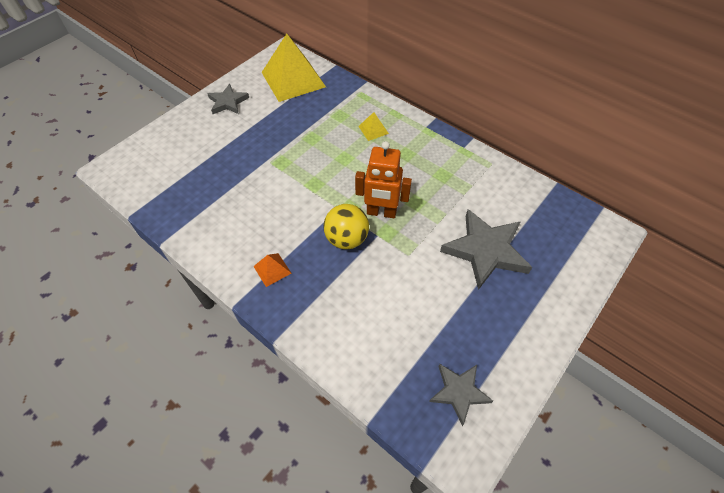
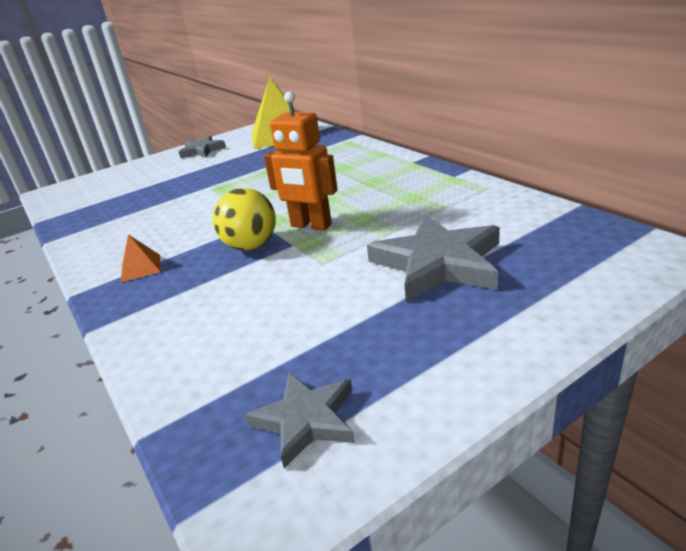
camera: 20 degrees right, 25 degrees down
(373, 129) = (345, 164): yellow pyramid -> none

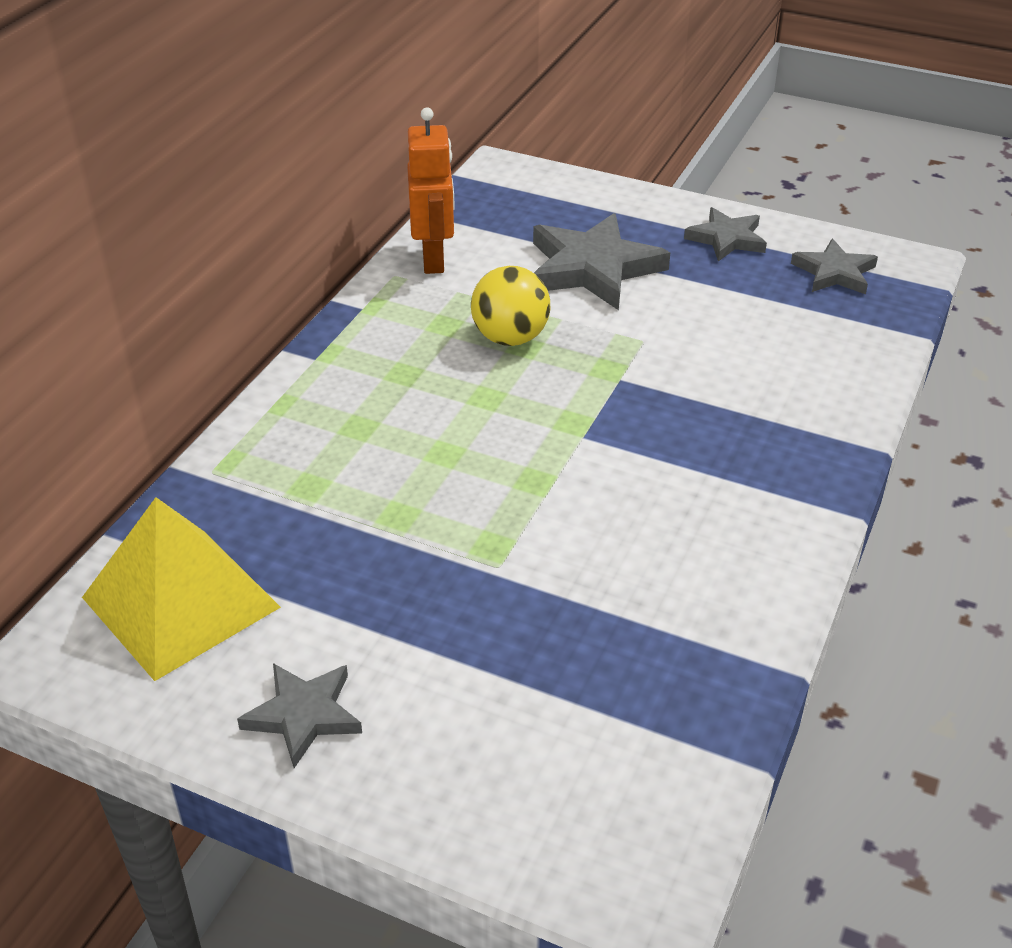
camera: 125 degrees left, 10 degrees up
(141, 267) = (763, 488): orange pyramid -> none
(251, 246) = (647, 412): yellow ball -> yellow ball (510, 338)
(311, 225) = (567, 381): orange robot -> orange robot (434, 260)
(435, 359) = (726, 239): none -> grey star

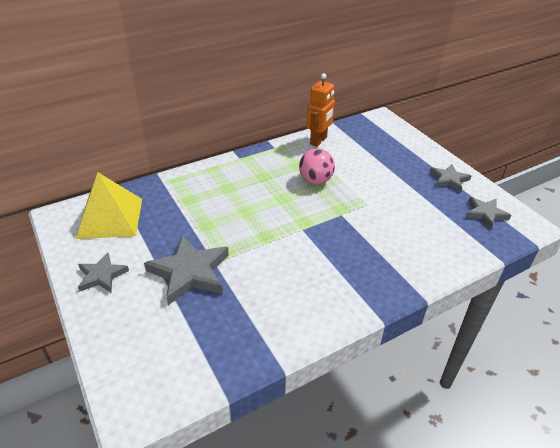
camera: 35 degrees right, 0 degrees up
(510, 338) = (315, 180): yellow ball -> pink ball
(593, 268) = (377, 168): grey star -> grey star (190, 272)

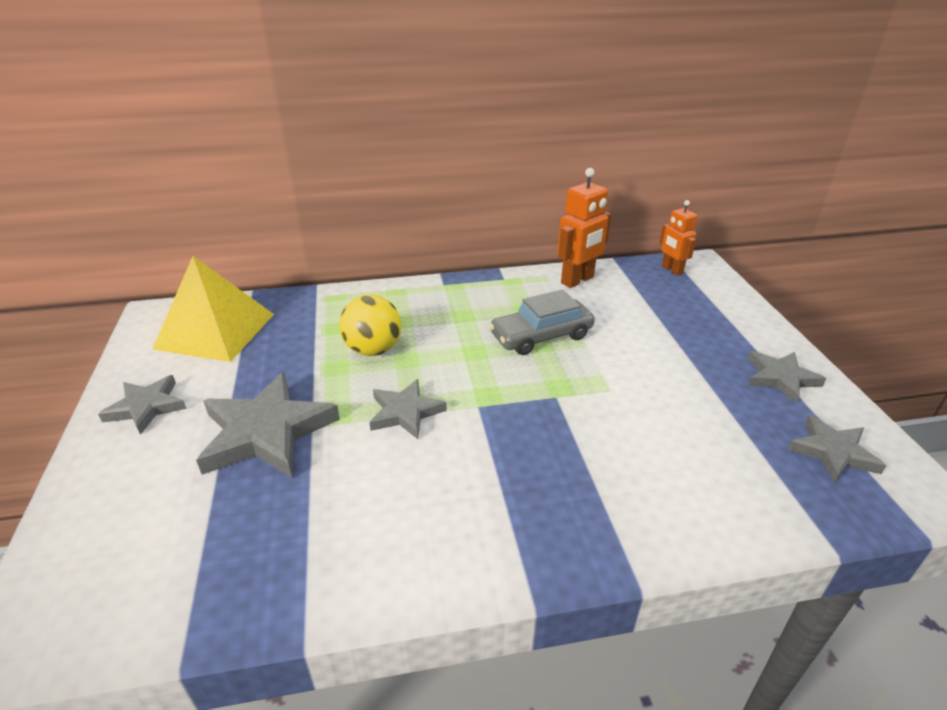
camera: 20 degrees right, 5 degrees down
(222, 209) = (373, 350): none -> yellow ball
(264, 242) = (405, 412): none -> grey star
(315, 180) = (541, 336): pink ball -> grey car
(368, 124) = (671, 270): none -> orange robot

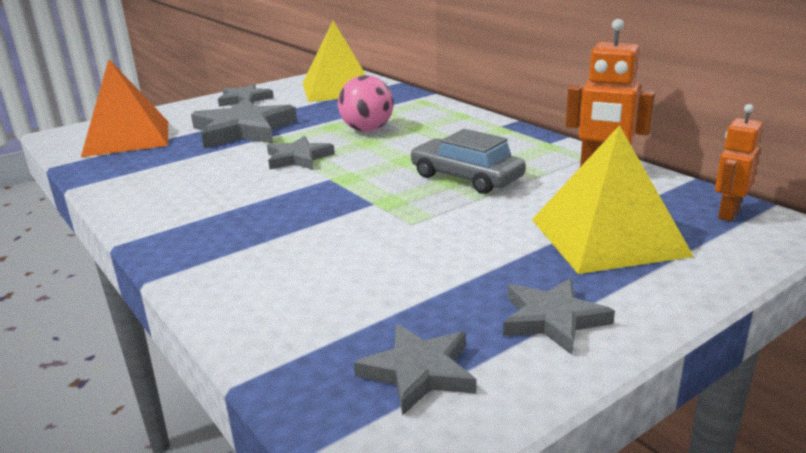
camera: 65 degrees right, 10 degrees down
(155, 552) = (126, 138): none -> orange pyramid
(373, 350) = (367, 130): yellow ball -> pink ball
(680, 318) = (608, 236): none -> yellow pyramid

